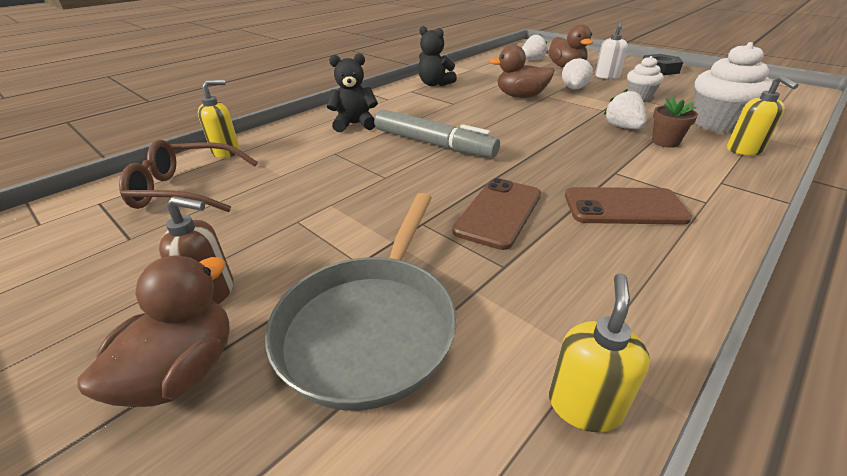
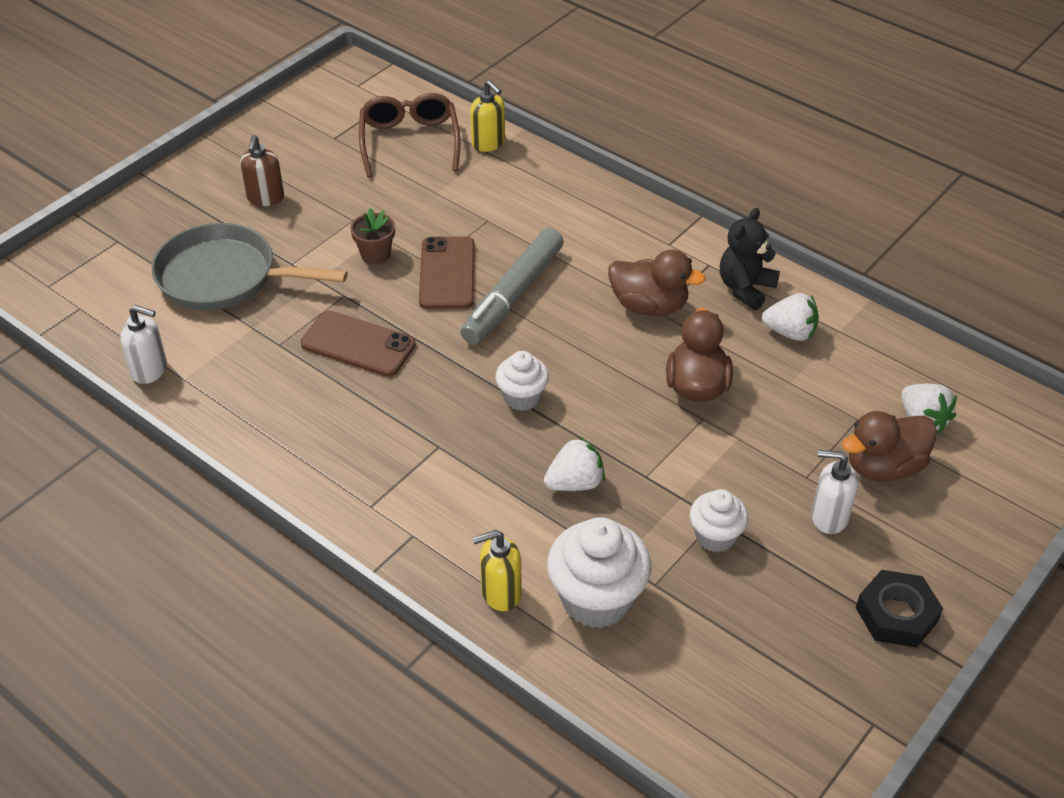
camera: 85 degrees right, 10 degrees up
(183, 371) = (199, 207): brown duck -> brown duck (649, 306)
(354, 124) = (570, 224): black teddy bear -> none
(547, 142) = (522, 397): none -> white cupcake
(574, 89) = (745, 457): white strawberry -> white strawberry (790, 332)
(584, 405) = (150, 370): yellow soap dispenser -> white soap dispenser
(624, 207) = (363, 436): brown phone -> brown phone (447, 273)
(665, 142) = (525, 516): brown flower pot -> brown flower pot (375, 254)

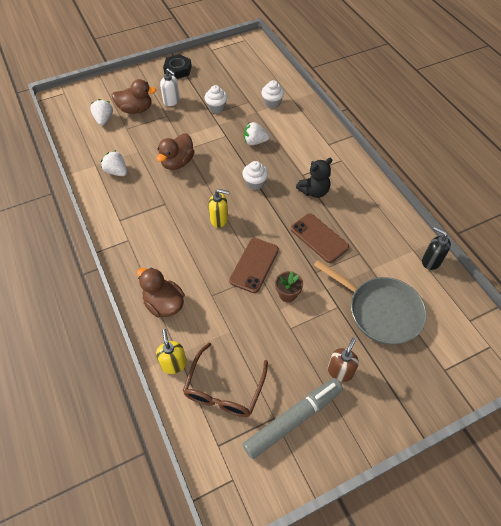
camera: 155 degrees left, 10 degrees up
(150, 370) = (431, 261): white soap dispenser -> black soap dispenser
(500, 593) = (305, 115): yellow soap dispenser -> yellow soap dispenser (219, 219)
(513, 295) = (228, 238): grey marker -> grey marker (293, 419)
(597, 599) = (272, 103): white cupcake -> white cupcake, size x0.59
(649, 306) = (167, 207): brown duck -> brown duck (164, 304)
(745, 288) = (115, 200): black teddy bear -> black teddy bear (314, 191)

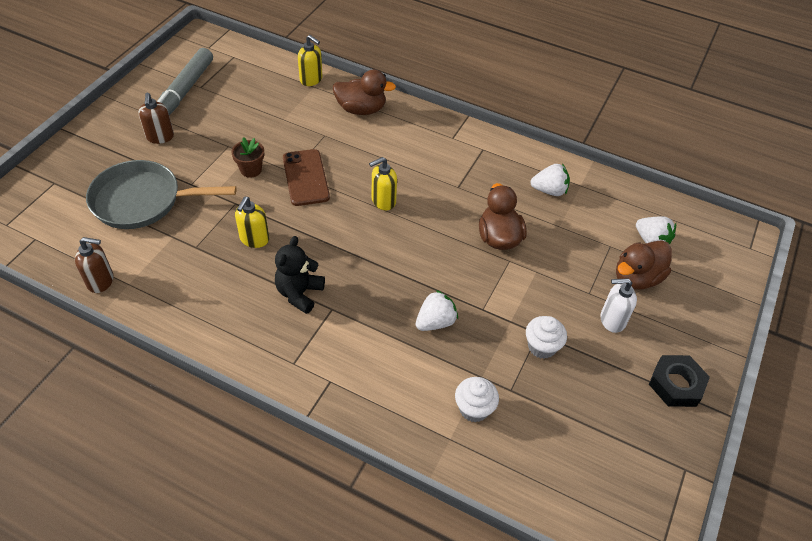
camera: 140 degrees right, 5 degrees down
(224, 389) = (255, 84): brown glasses -> none
(255, 183) = (382, 263): white cupcake -> none
(319, 238) = (254, 239): brown phone -> yellow soap dispenser
(431, 261) = (101, 281): black soap dispenser -> brown soap dispenser

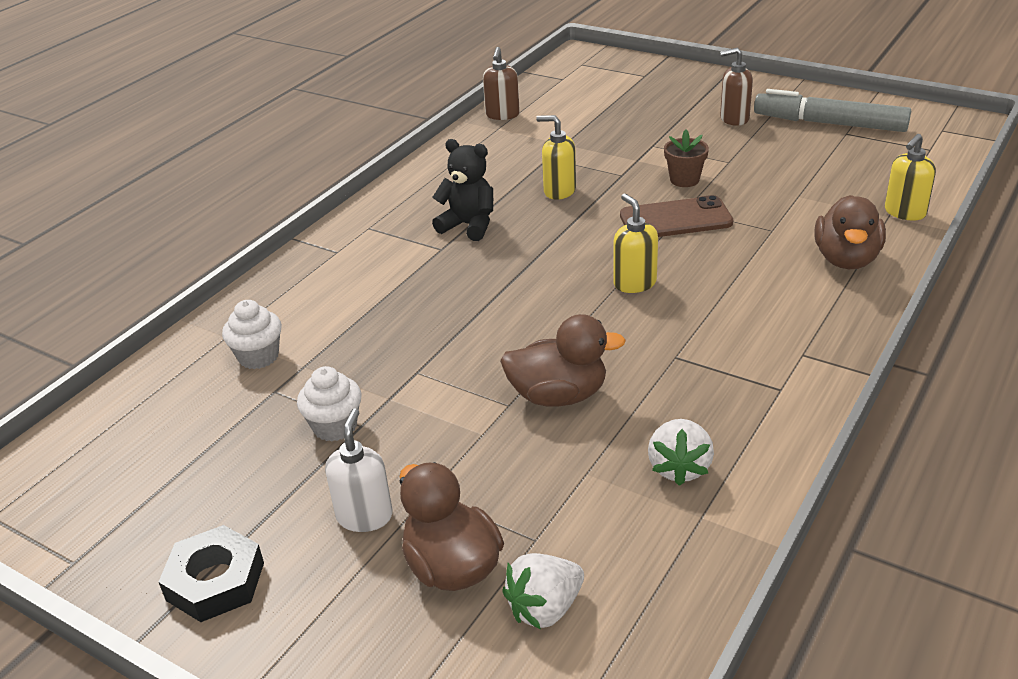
camera: 100 degrees right, 15 degrees down
(143, 201) = (621, 122): grey pan -> none
(435, 322) = (403, 328): white strawberry -> none

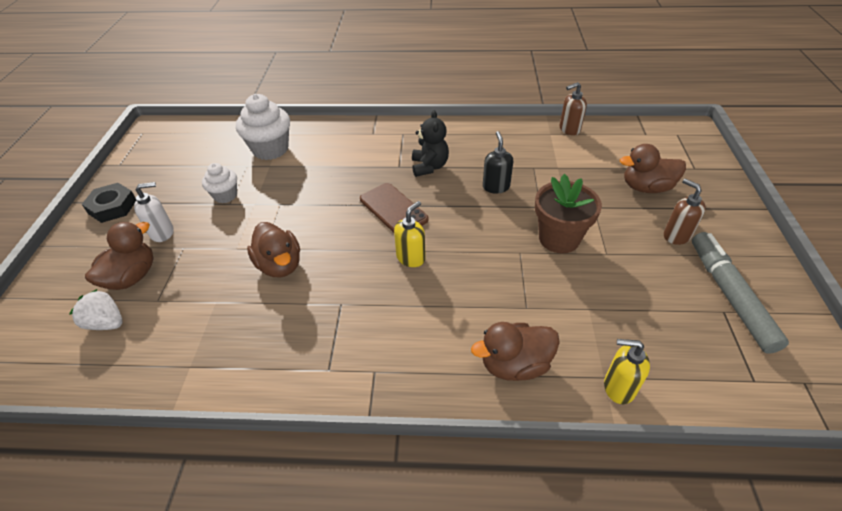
camera: 60 degrees right, 10 degrees up
(258, 357) = (270, 149): white cupcake -> white cupcake, size x1.69
(559, 191) = (496, 187): yellow soap dispenser -> black soap dispenser
(650, 108) = (646, 188): none -> brown duck
(675, 219) = (502, 251): brown phone -> brown phone (393, 209)
(679, 468) = (230, 341): white strawberry -> none
(684, 180) = (559, 238): brown flower pot -> brown flower pot, size x1.77

